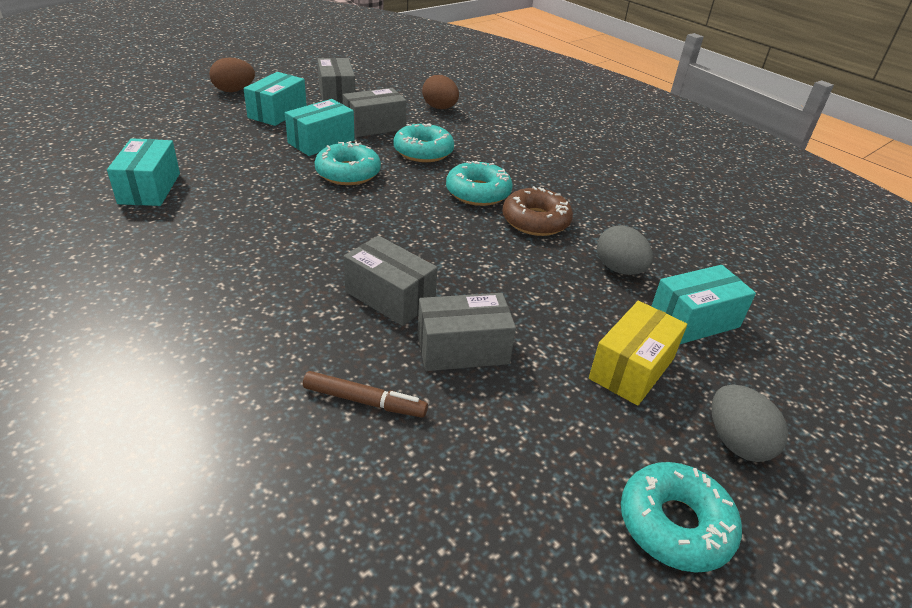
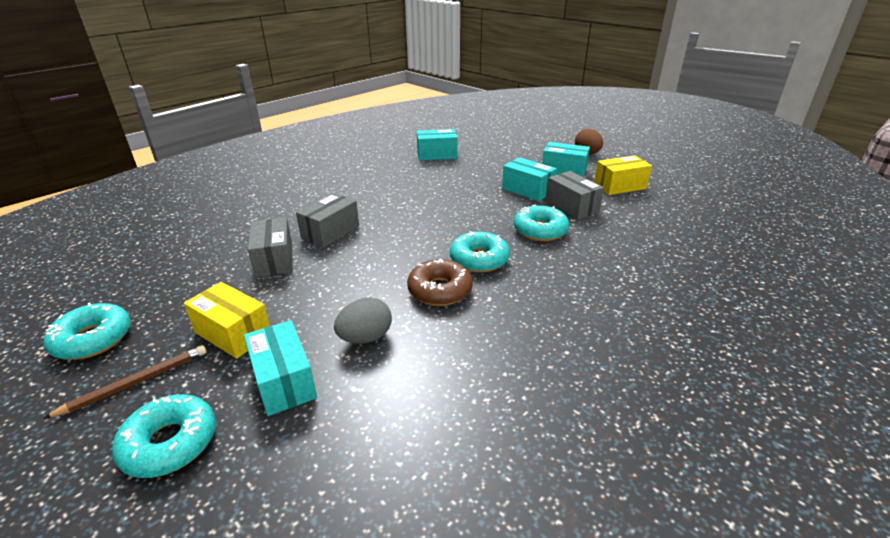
camera: 90 degrees right, 5 degrees down
(336, 95) = (619, 186): grey box -> yellow box
(348, 173) = (484, 204): turquoise donut -> turquoise donut (170, 443)
(364, 401) = (240, 232): brown marker -> none
(440, 108) = (642, 233): brown egg -> none
(736, 442) = (135, 383): grey egg -> brown pencil

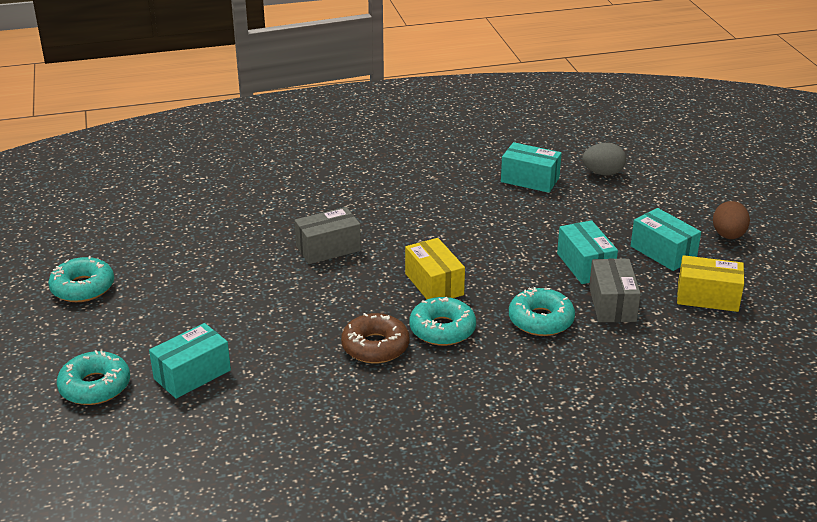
camera: 30 degrees right, 0 degrees up
(135, 383) = (94, 335): brown pencil -> none
(233, 333) = (181, 321): yellow box -> yellow box (434, 284)
(274, 259) = (257, 262): grey box -> none
(284, 381) = (192, 374): turquoise box -> turquoise box turned 45 degrees clockwise
(365, 338) = (276, 365): grey egg -> grey egg (603, 173)

